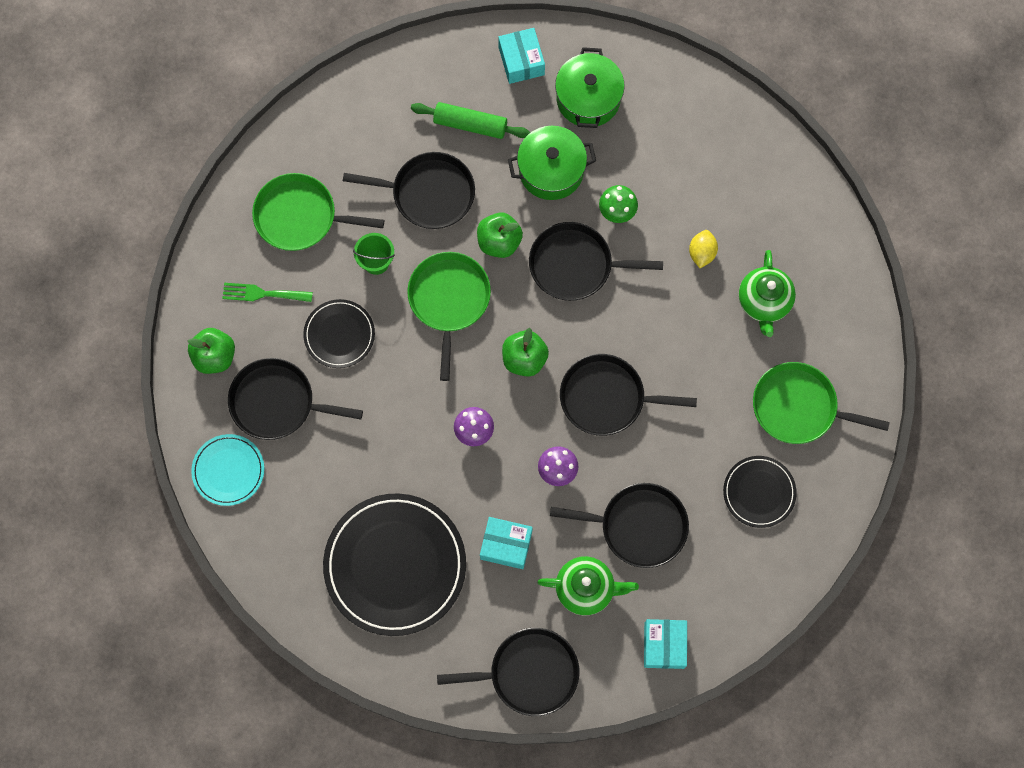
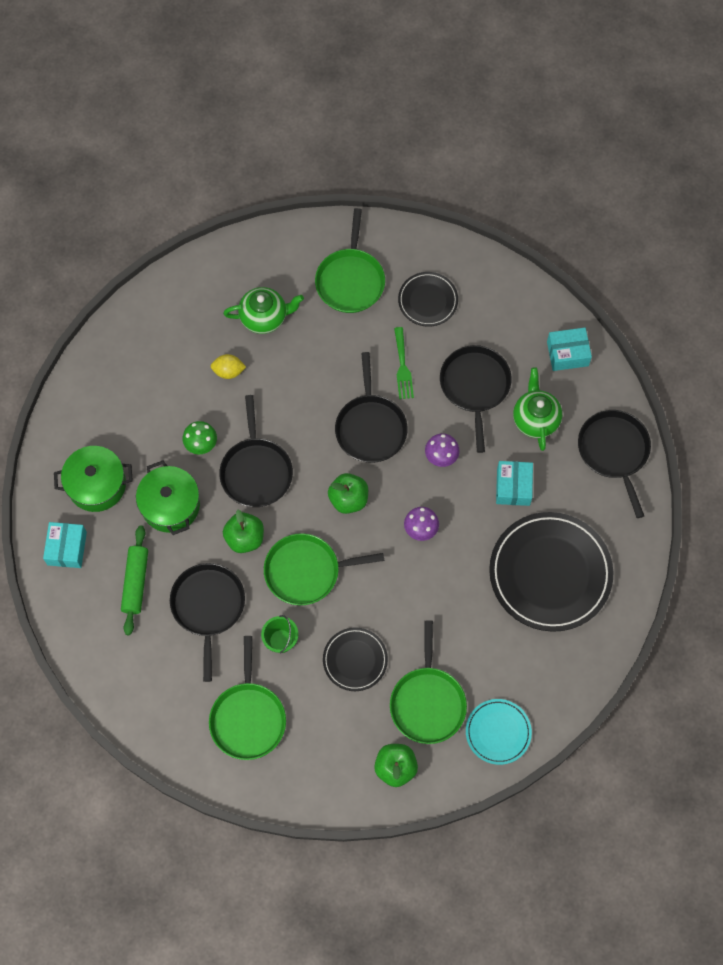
camera: 100 degrees left, 5 degrees down
(263, 294) = (328, 736): green fork -> green fork (403, 367)
(277, 402) = (427, 702): black pan -> green pan
(521, 61) = (67, 548): turquoise box -> turquoise box turned 60 degrees counterclockwise

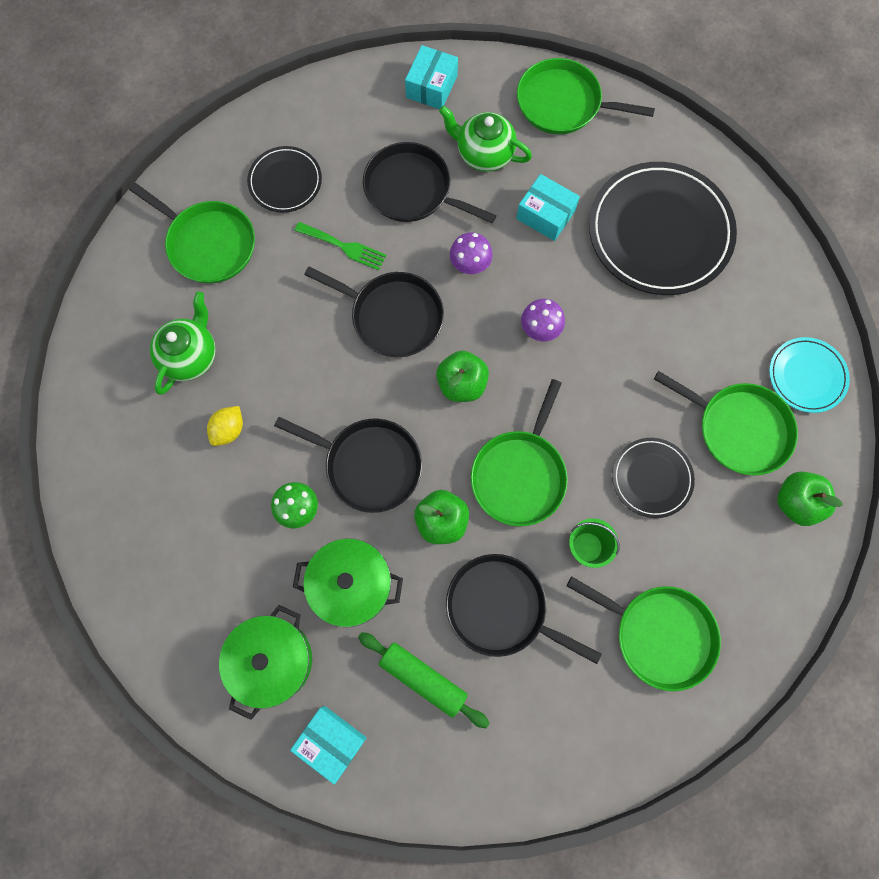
camera: 60 degrees left, 5 degrees up
(614, 451) = (563, 103): black pan -> green pan

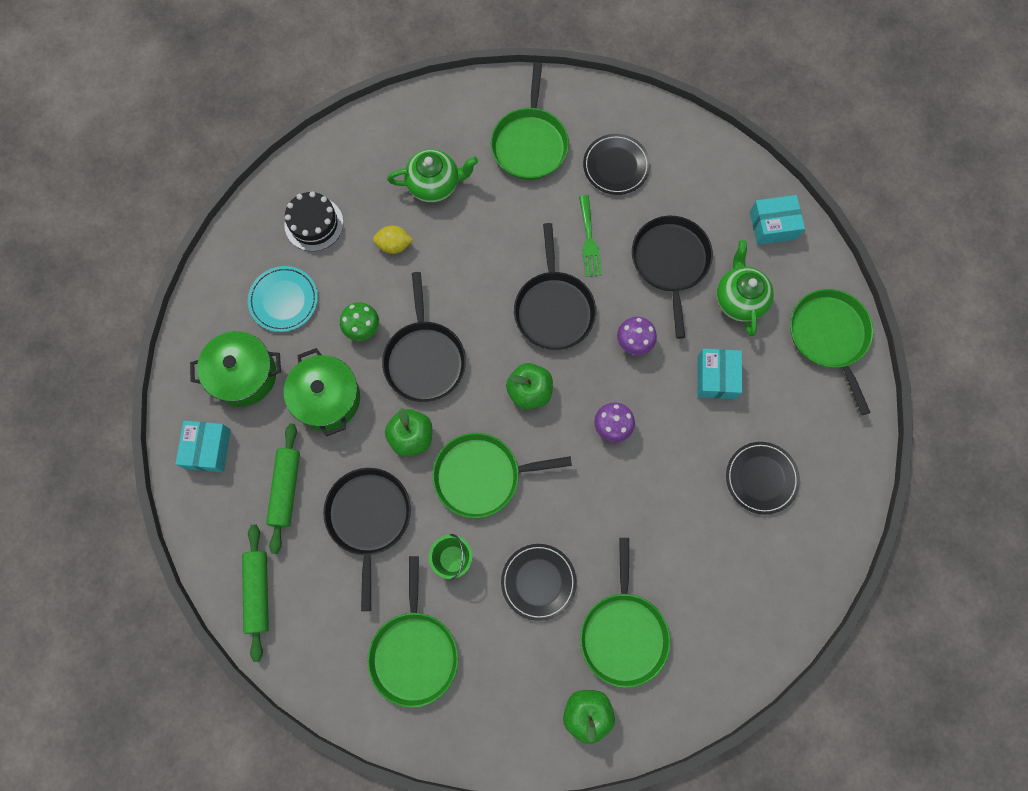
camera: 60 degrees right, 0 degrees up
(151, 498) = (314, 224): none -> black cake
(516, 765) = (258, 592): none -> green rolling pin
(659, 232) = (761, 478): black plate -> black plate, size x0.52
(806, 376) = (706, 670): turquoise plate -> turquoise plate (284, 300)

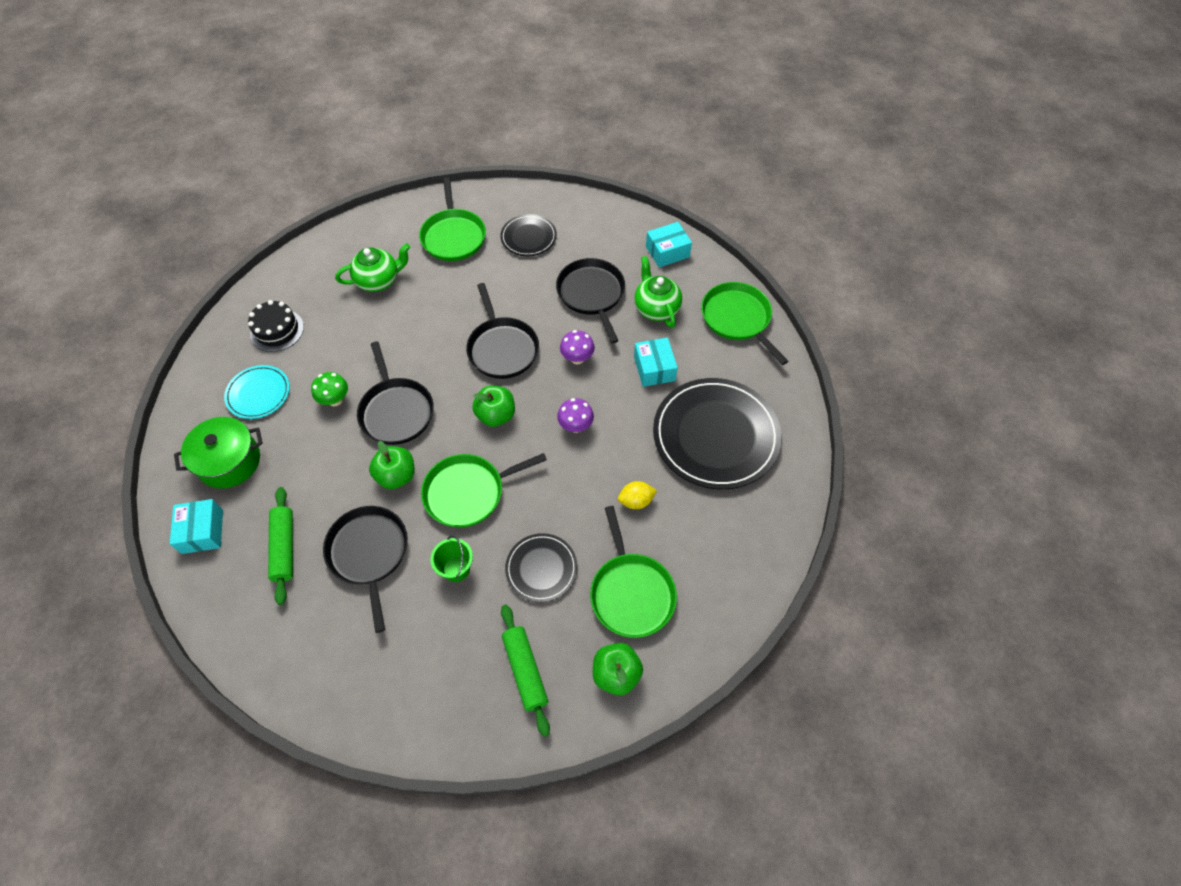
camera: 15 degrees left, 15 degrees down
(258, 592) = (270, 647): green rolling pin -> green rolling pin (525, 671)
(327, 398) = (312, 463): green pot -> none
(394, 245) = (352, 331): yellow lemon -> yellow lemon (636, 501)
(414, 652) = (436, 662): green pan -> none
(589, 240) = (520, 293): green fork -> none
(761, 478) = (715, 436): black plate -> black plate, size x1.93

